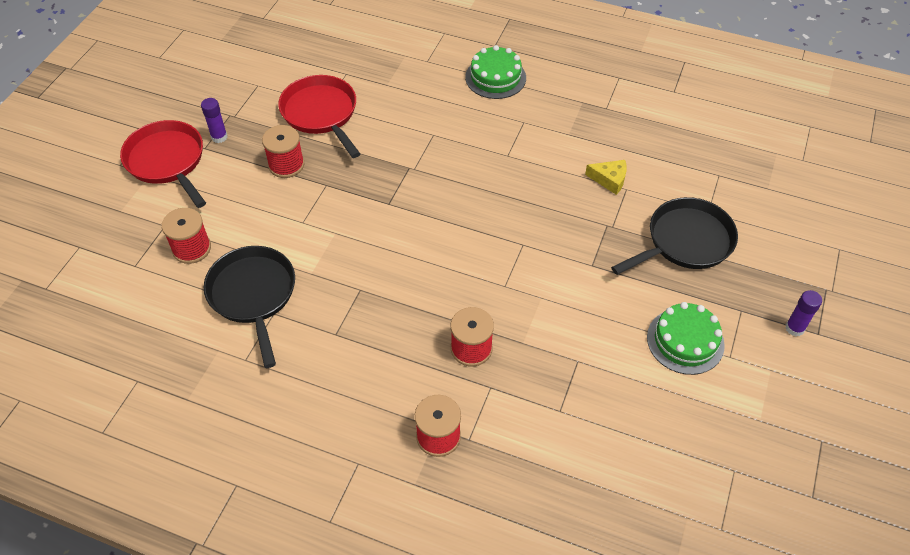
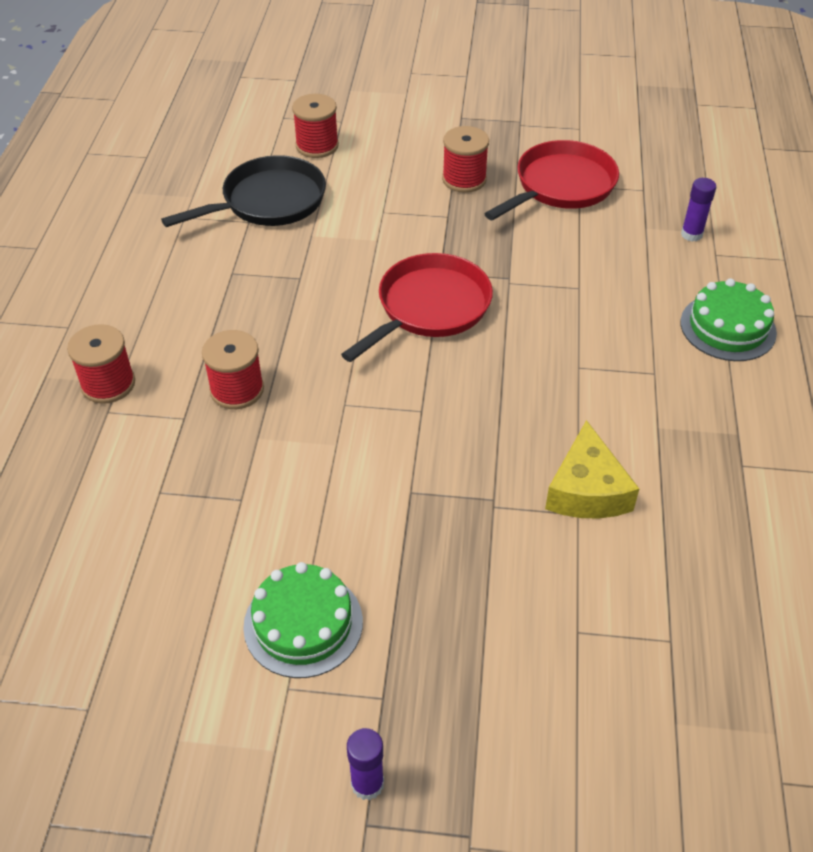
camera: 75 degrees right, 5 degrees down
(167, 161) = (429, 99): red pan -> red pan (429, 308)
(219, 137) = (482, 123): purple glue stick -> purple glue stick (691, 234)
(609, 180) = (587, 490): yellow cheese -> yellow cheese, size x1.53
(685, 241) = (499, 604): black pan -> none

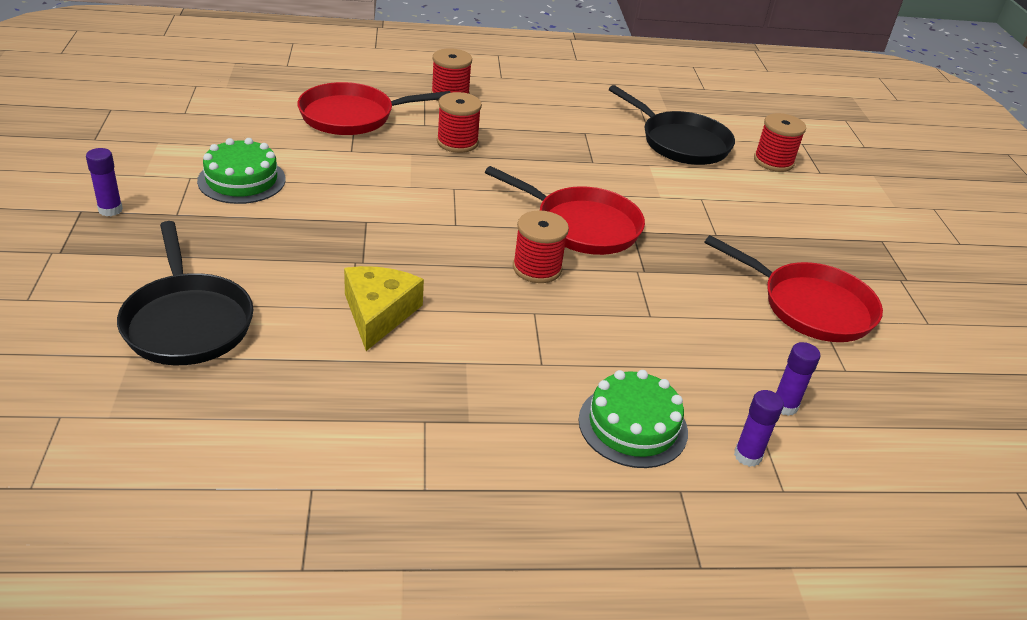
camera: 75 degrees right, 10 degrees down
(145, 494) = (352, 116): none -> red pan
(464, 179) = (779, 243): red spool -> red spool (537, 268)
(587, 490) = (378, 313): yellow cheese -> yellow cheese turned 105 degrees clockwise
(612, 669) = (187, 322): none -> black pan
(752, 269) = (747, 456): none -> purple glue stick

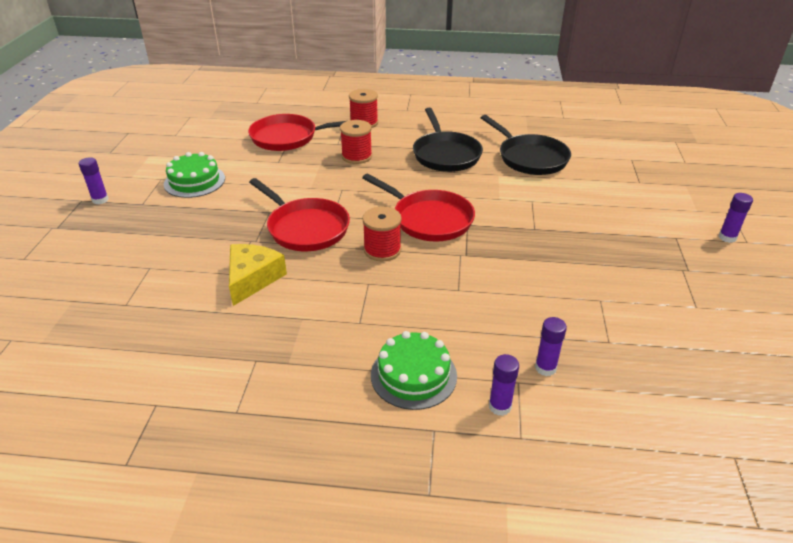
camera: 15 degrees right, 0 degrees up
(187, 322) = (119, 279): black pan -> black pan (445, 154)
(773, 161) = (602, 173): red spool -> none
(810, 306) = (595, 288): red pan -> red pan (305, 228)
(937, 239) = (727, 237): none -> purple glue stick

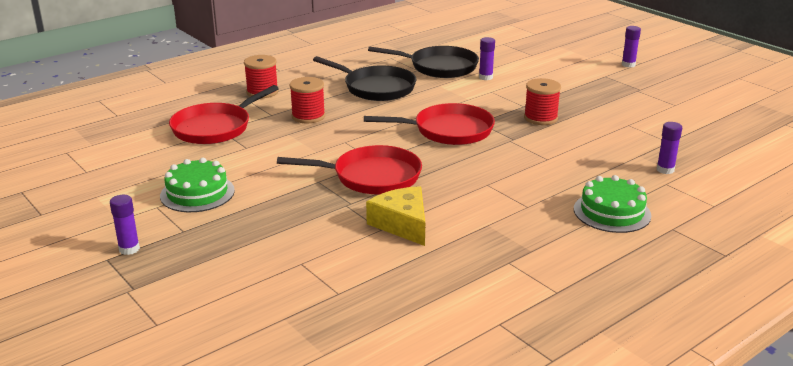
camera: 45 degrees left, 10 degrees down
(382, 250) = (456, 162): red spool -> red spool (540, 118)
(500, 406) = (679, 199): purple glue stick -> purple glue stick (485, 77)

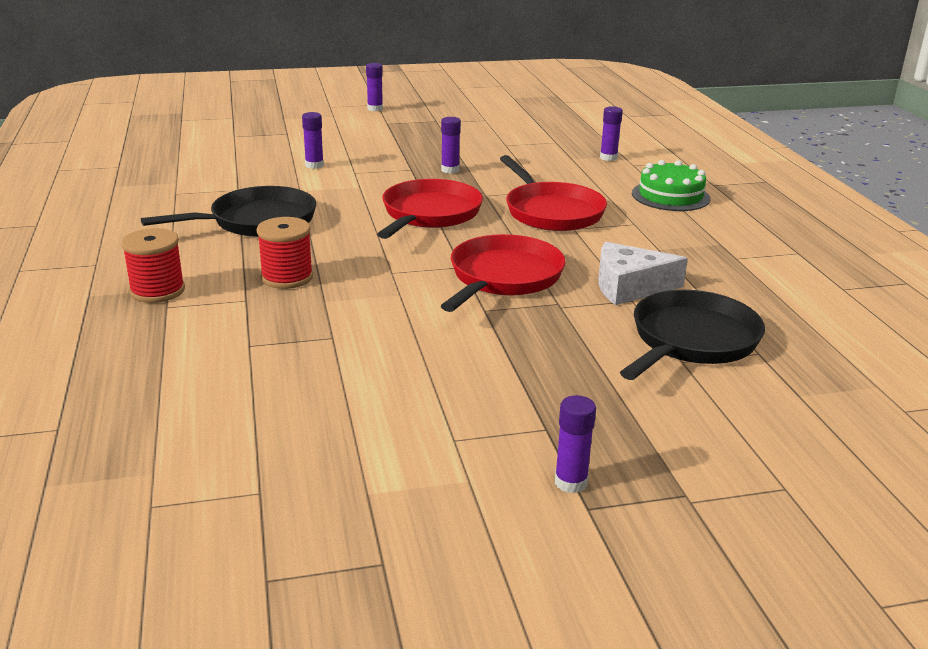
camera: 65 degrees left, 0 degrees up
(197, 193) = (441, 398): green cake -> none
(215, 128) = (236, 348): red pan -> red pan (551, 212)
(402, 224) = (629, 287): yellow cheese -> white cheese
(439, 67) = (249, 177): black pan -> black pan (691, 341)
(540, 118) = (450, 170): red spool -> purple glue stick

